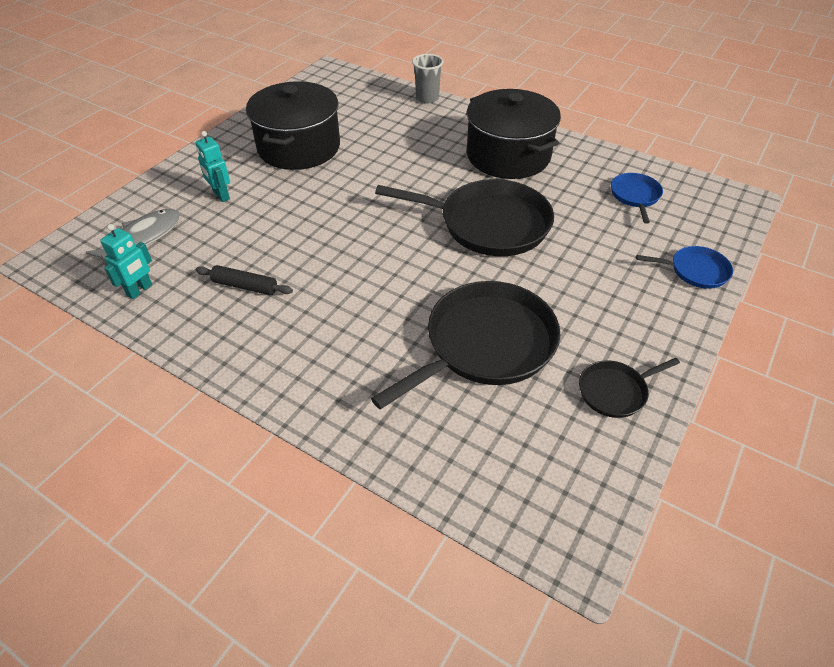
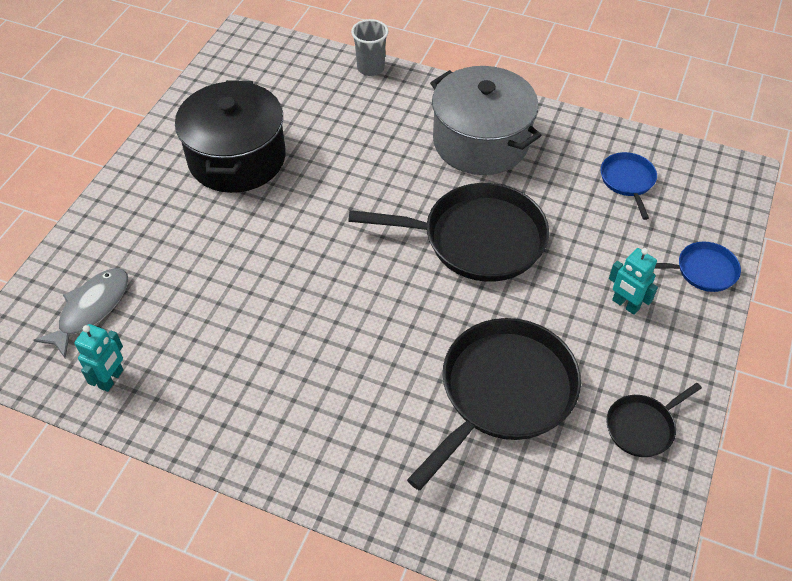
camera: 10 degrees left, 5 degrees up
(221, 195) = (165, 239): turquoise robot -> turquoise robot (625, 305)
(245, 286) = (229, 357): black rolling pin -> none
(508, 156) = (480, 142): black pot -> grey pot

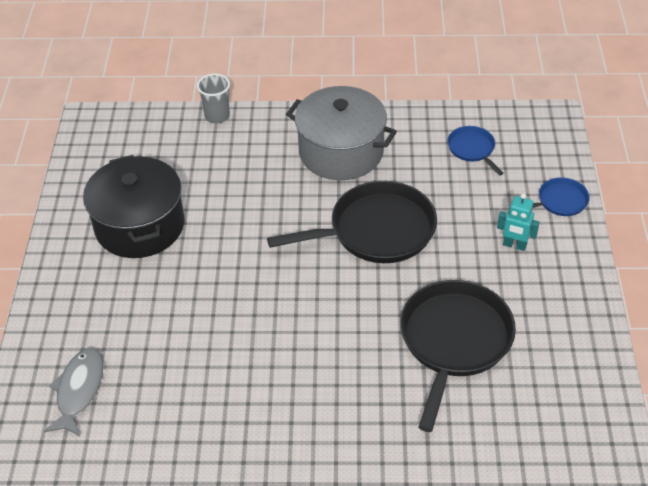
camera: 20 degrees left, 5 degrees down
(111, 379) = (129, 439): turquoise robot -> none
(642, 427) = (568, 331): black pan -> none

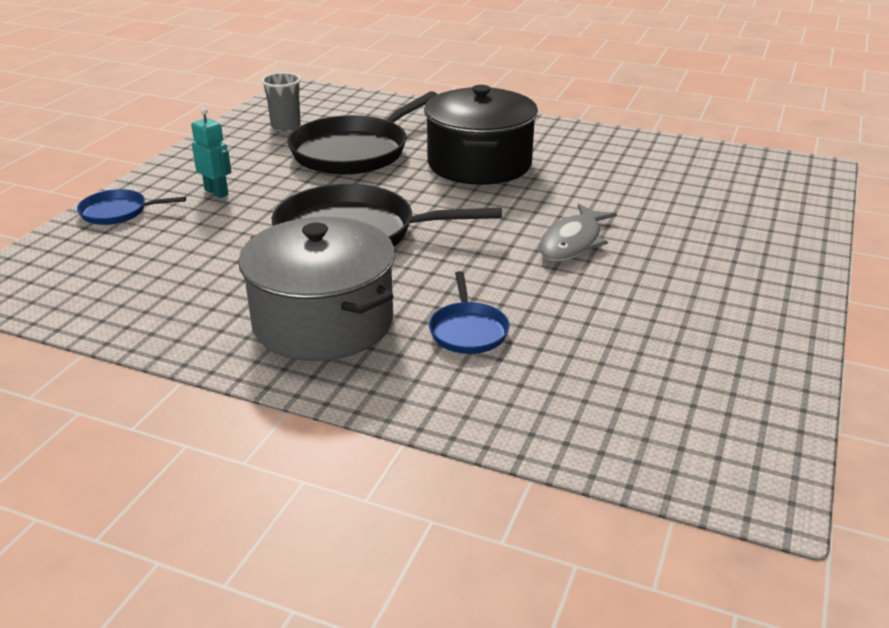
camera: 160 degrees left, 15 degrees down
(79, 390) = (748, 190): grey fish -> grey fish (573, 242)
(140, 226) = (668, 303): black pot -> black pot (479, 164)
(217, 116) = (494, 430): grey cup -> grey cup (286, 126)
(472, 149) = (141, 281): blue pan -> blue pan (468, 331)

